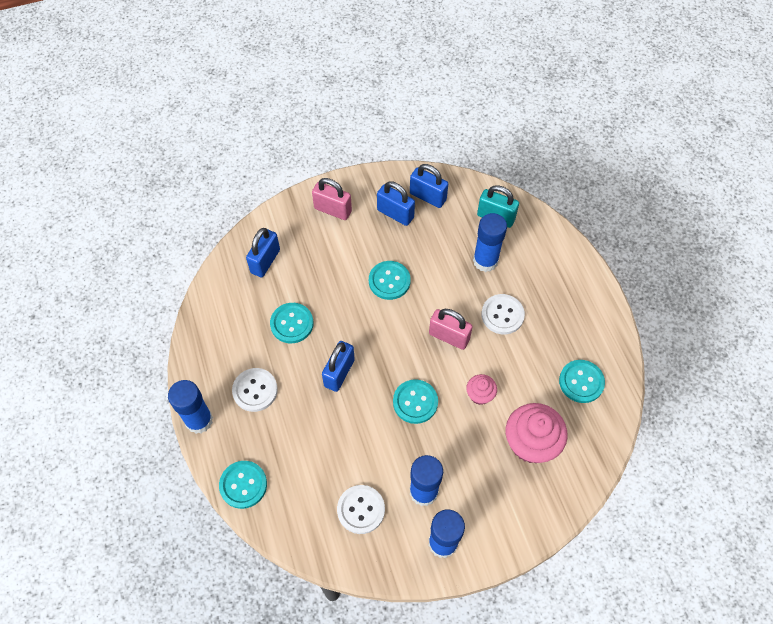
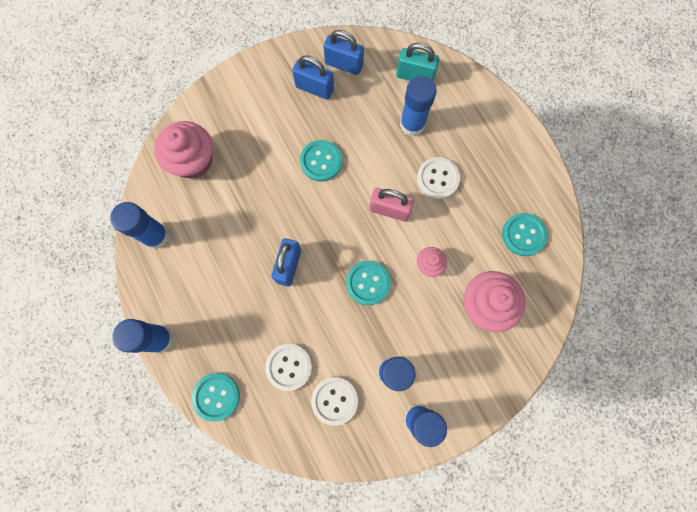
camera: 10 degrees left, 15 degrees up
(215, 324) = (156, 236): none -> blue glue stick
(255, 390) = (209, 298): white button -> white button (289, 367)
(265, 261) = (193, 161): blue padlock -> pink cupcake
(292, 324) = (232, 222): turquoise button -> none
(332, 210) = (251, 94): pink padlock -> none

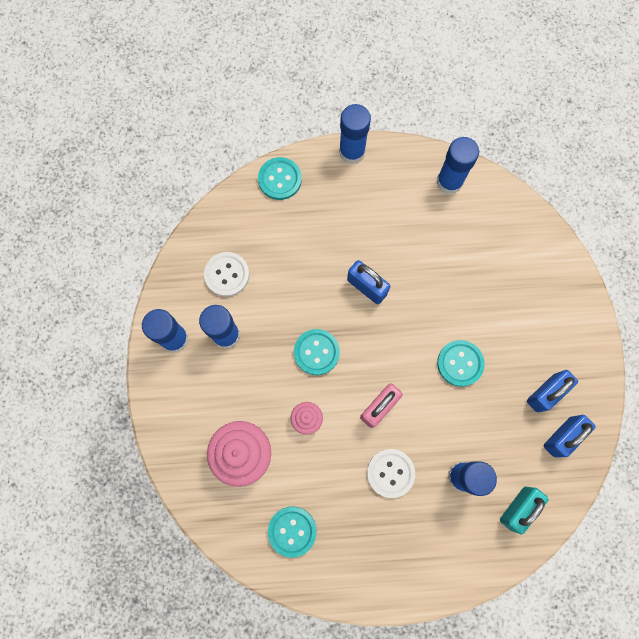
camera: 115 degrees right, 0 degrees up
(193, 161) = (512, 242): pink cupcake -> none
(289, 367) = (275, 248): white button -> none

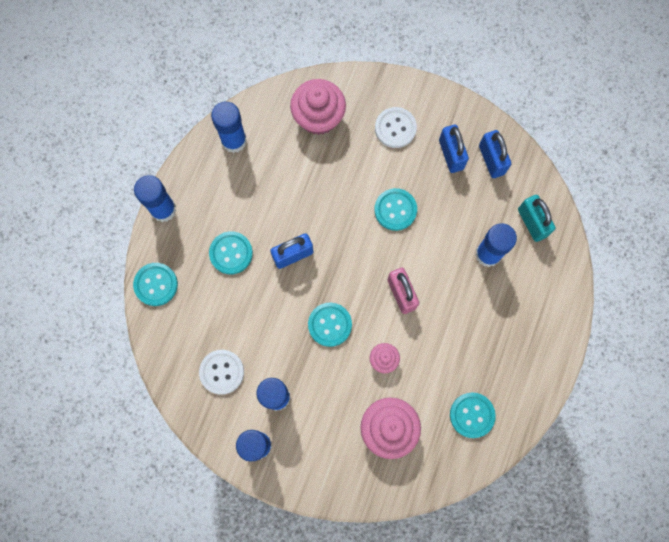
camera: 65 degrees left, 0 degrees up
(341, 230) = (231, 253): none -> turquoise button
(390, 473) = (460, 310): white button -> white button (395, 128)
(514, 248) = (318, 117): none -> pink cupcake

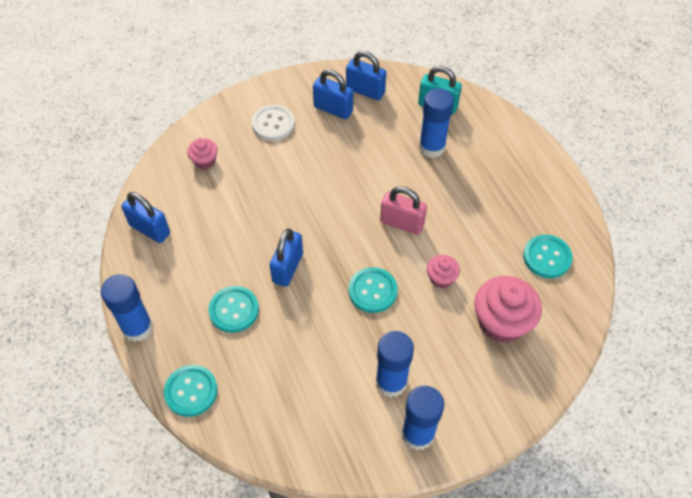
camera: 45 degrees left, 20 degrees down
(222, 372) = (324, 406): white button -> none
(234, 141) = (150, 229): blue glue stick -> blue padlock
(318, 117) = (205, 161): pink cupcake -> pink cupcake, size x0.52
(395, 210) = (333, 173): turquoise button -> none

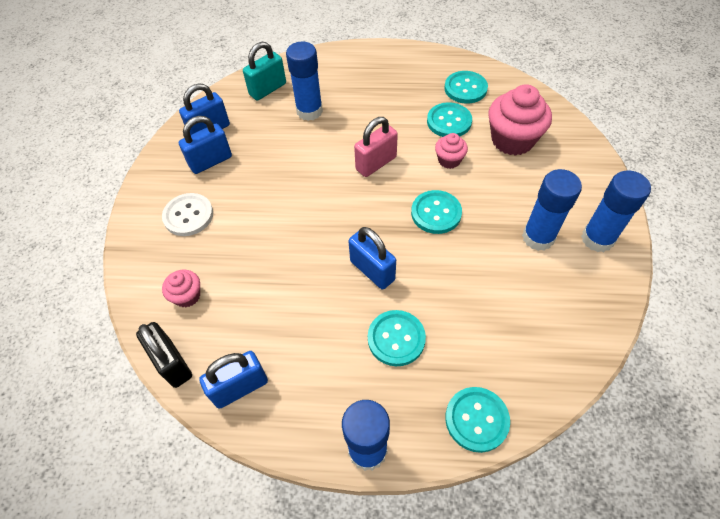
camera: 60 degrees left, 0 degrees up
(150, 181) = (172, 363): none -> black padlock
(491, 260) = (449, 121): none -> turquoise button

